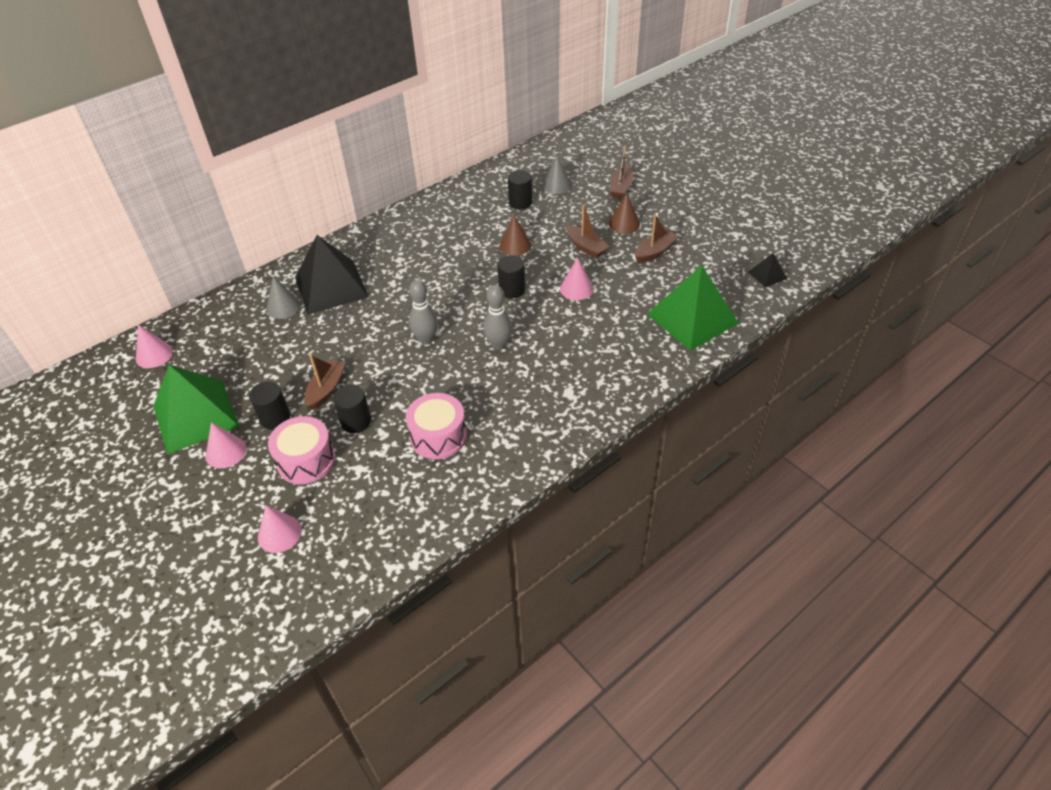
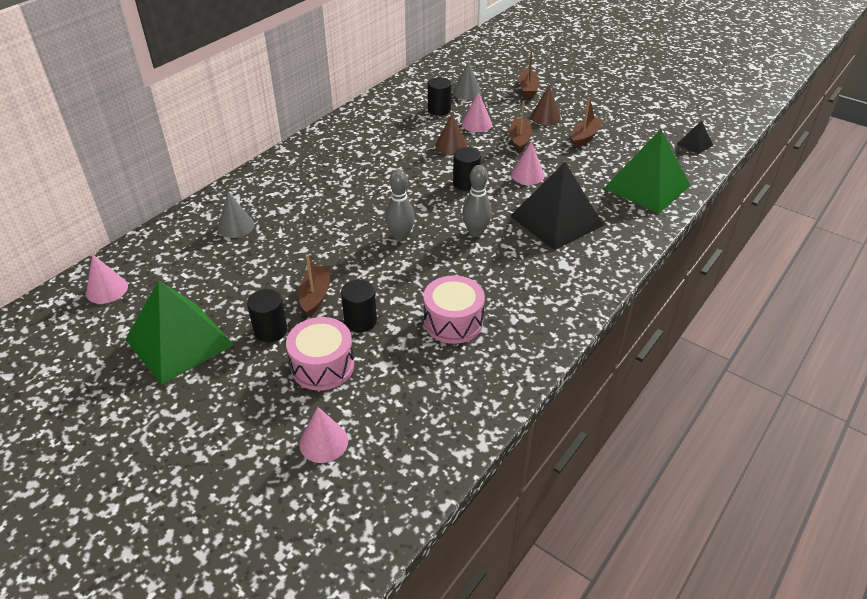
camera: 15 degrees left, 5 degrees down
(226, 452) = (229, 371): pink cone -> pink cone (477, 124)
(331, 287) = (280, 202): black pyramid -> black pyramid (556, 220)
(586, 247) = (519, 140): brown boat -> brown boat turned 120 degrees counterclockwise

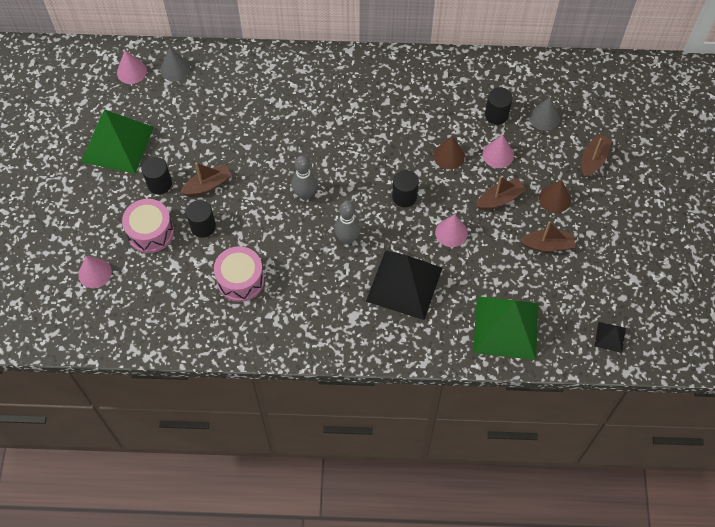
camera: 55 degrees right, 20 degrees up
(236, 226) = (240, 90): grey cone -> grey cone (175, 69)
(528, 89) = (593, 160): brown boat -> brown boat turned 150 degrees clockwise

